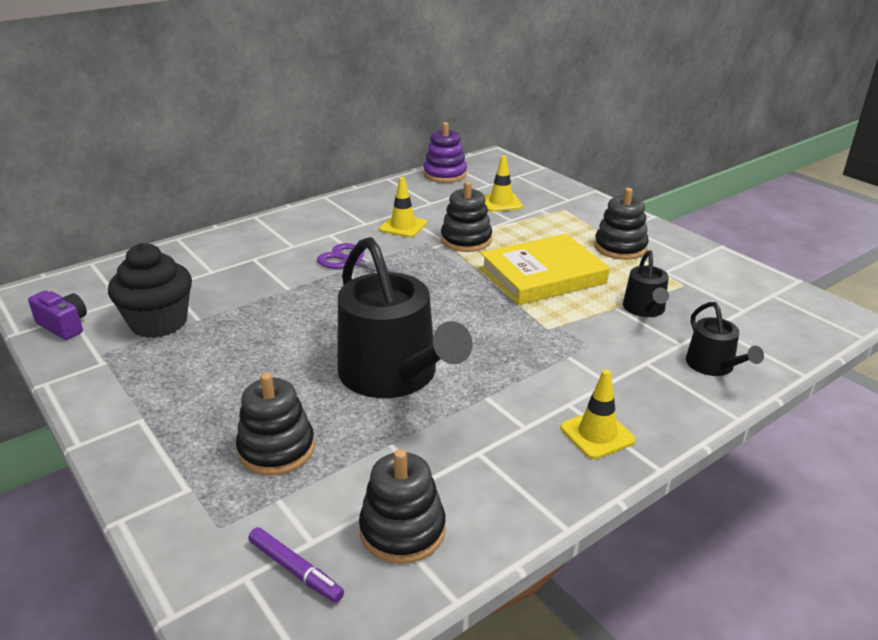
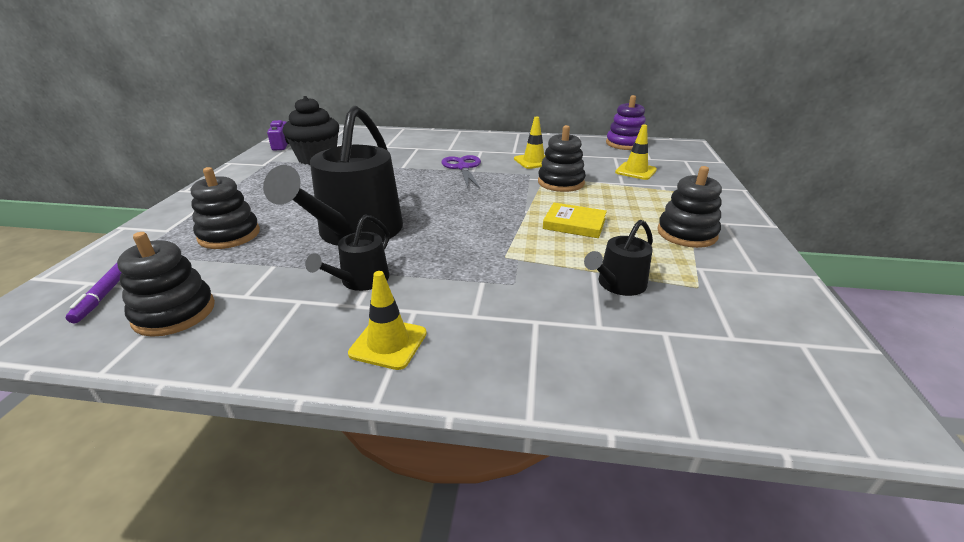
camera: 45 degrees right, 0 degrees up
(542, 275) = (574, 224): yellow book -> yellow book, size x0.55
(713, 366) = (596, 362): black watering can -> black watering can (361, 280)

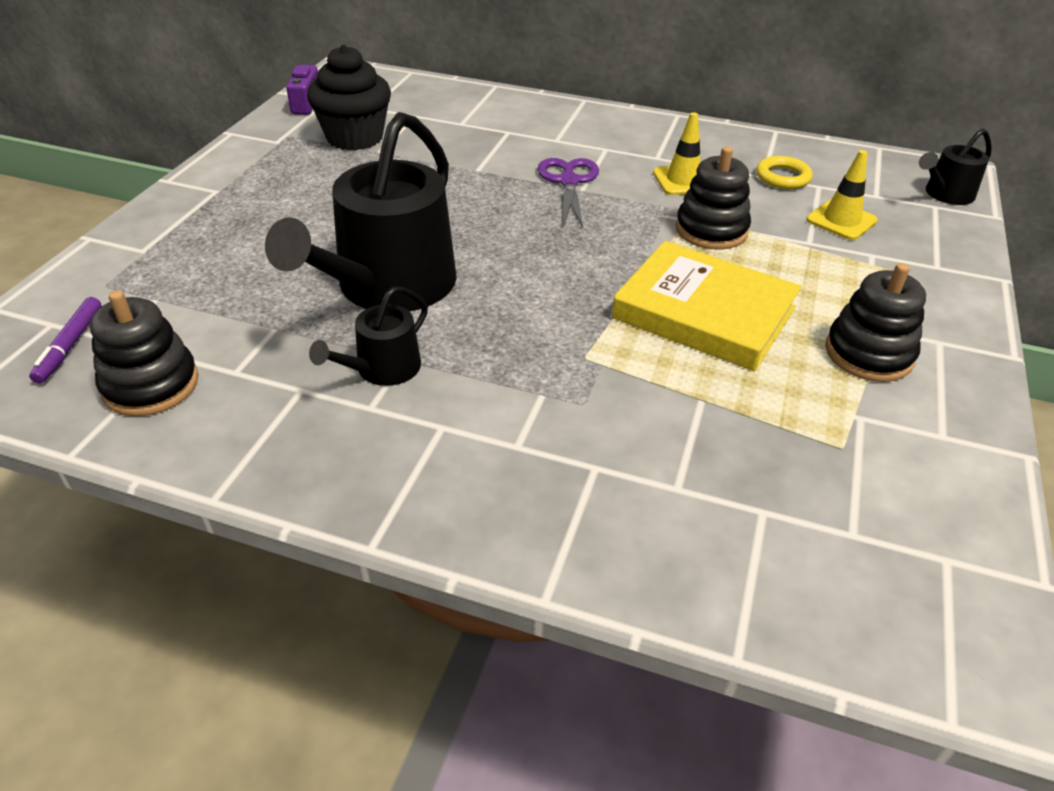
camera: 10 degrees right, 10 degrees up
(229, 235) = (222, 269): black stacking toy -> none
(388, 343) = (400, 469): yellow traffic cone -> none
(574, 224) = (704, 313): yellow book -> yellow book, size x1.83
(592, 155) = (782, 177): none -> yellow ring
(618, 284) = (729, 427): black watering can -> black watering can (945, 194)
(625, 144) = (848, 159): purple stacking toy -> none

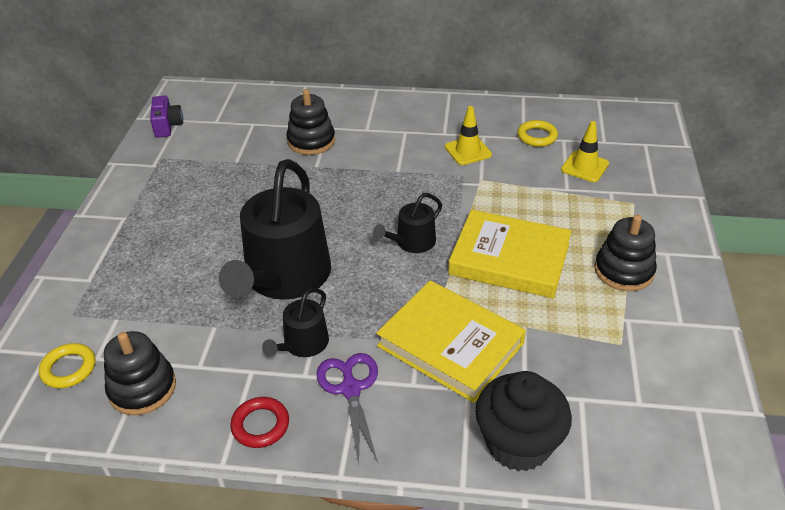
camera: 10 degrees left, 0 degrees up
(70, 345) = (69, 368): purple marker -> yellow ring
(285, 459) = (260, 425): none -> red ring
(355, 137) = (213, 151): black cupcake -> black cupcake (518, 444)
(568, 182) = (386, 165): purple scissors -> purple scissors (350, 389)
(587, 405) = (450, 344): none -> yellow book
(711, 230) = (498, 190): black stacking toy -> black stacking toy (311, 141)
(945, 194) = (650, 133): black watering can -> black watering can (412, 242)

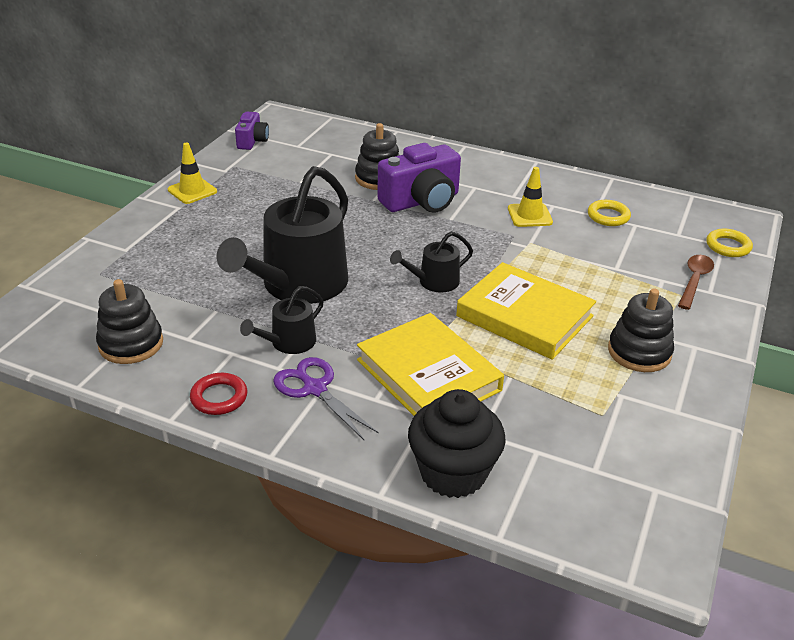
camera: 15 degrees right, 5 degrees down
(69, 368) = (76, 314): yellow ring -> yellow ring (728, 246)
(350, 389) = (315, 389): purple scissors -> purple scissors turned 45 degrees counterclockwise
(362, 157) = (421, 201): none -> purple camera
(584, 167) = (645, 252): yellow traffic cone -> yellow traffic cone (192, 191)
(638, 186) = (694, 281): none -> brown spoon

